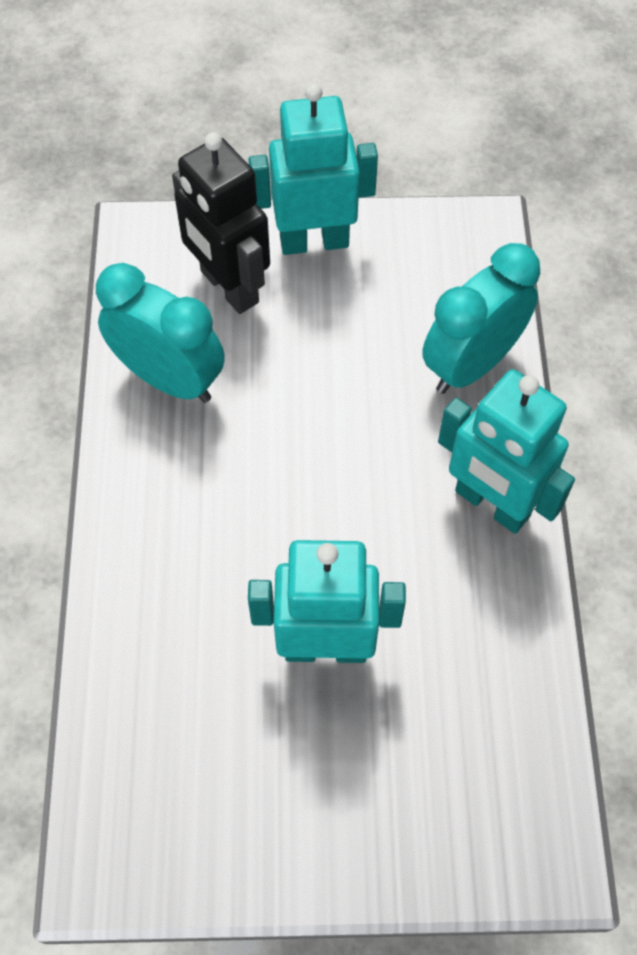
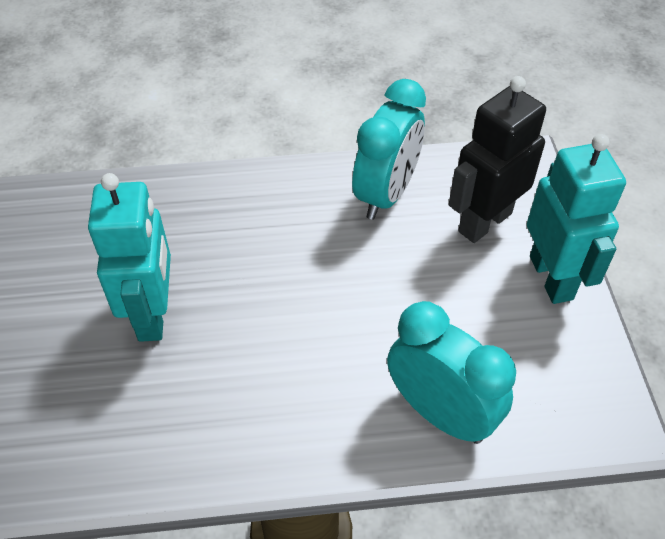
camera: 85 degrees right, 10 degrees down
(491, 504) = (288, 434): turquoise robot -> none

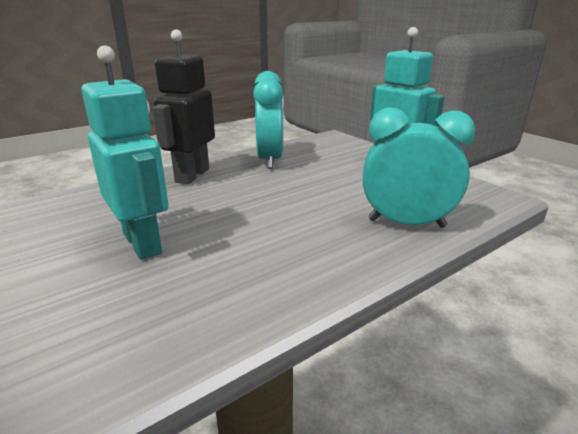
camera: 30 degrees left, 25 degrees down
(484, 222) = (337, 156): black robot -> black robot (192, 175)

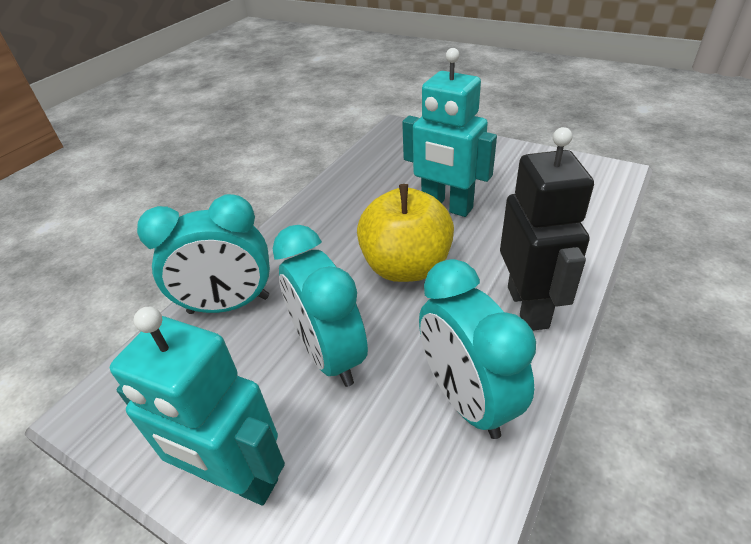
camera: 160 degrees right, 15 degrees up
(241, 210) = (406, 267): none -> yellow apple
(332, 184) = (330, 355): none -> turquoise clock

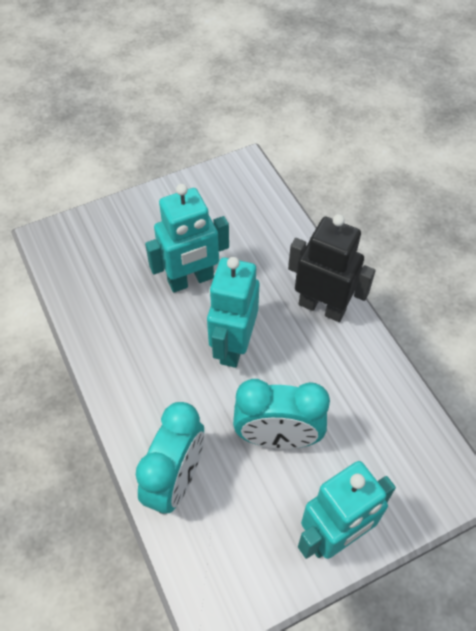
camera: 60 degrees left, 15 degrees up
(406, 267) = (233, 346): yellow apple -> turquoise robot
(466, 399) = (362, 385): turquoise clock -> none

